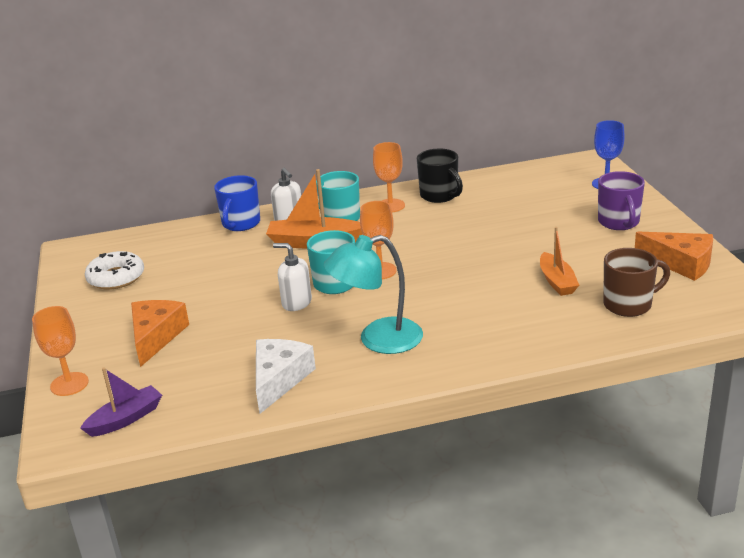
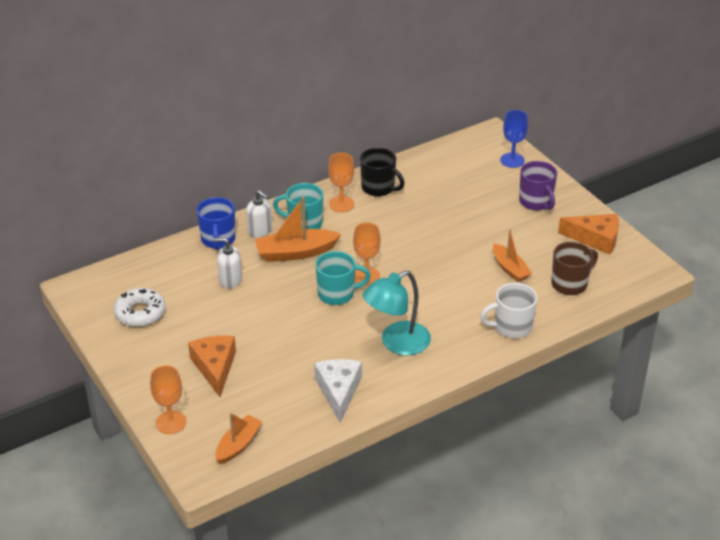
camera: 20 degrees left, 10 degrees up
(125, 419) = (238, 445): purple boat -> orange boat
(296, 303) = (314, 317): white soap dispenser -> white soap dispenser (230, 280)
(531, 340) = (511, 327): none -> white mug

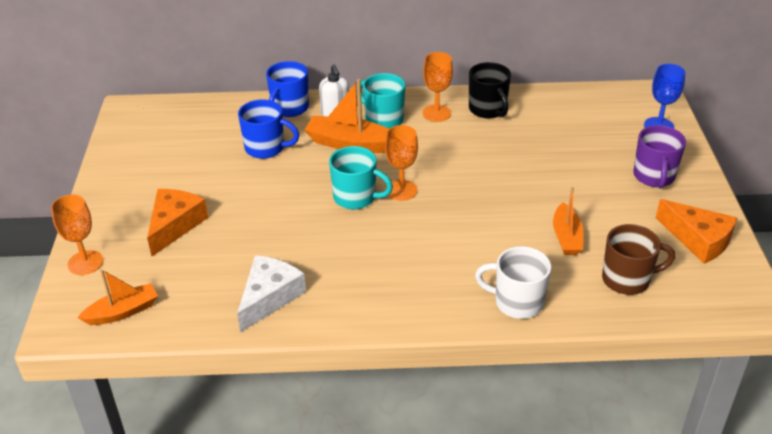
camera: 30 degrees right, 0 degrees up
(140, 313) = (159, 150): white donut -> none
(230, 280) = (266, 148): white soap dispenser -> blue mug
(397, 343) = (373, 271): turquoise lamp -> none

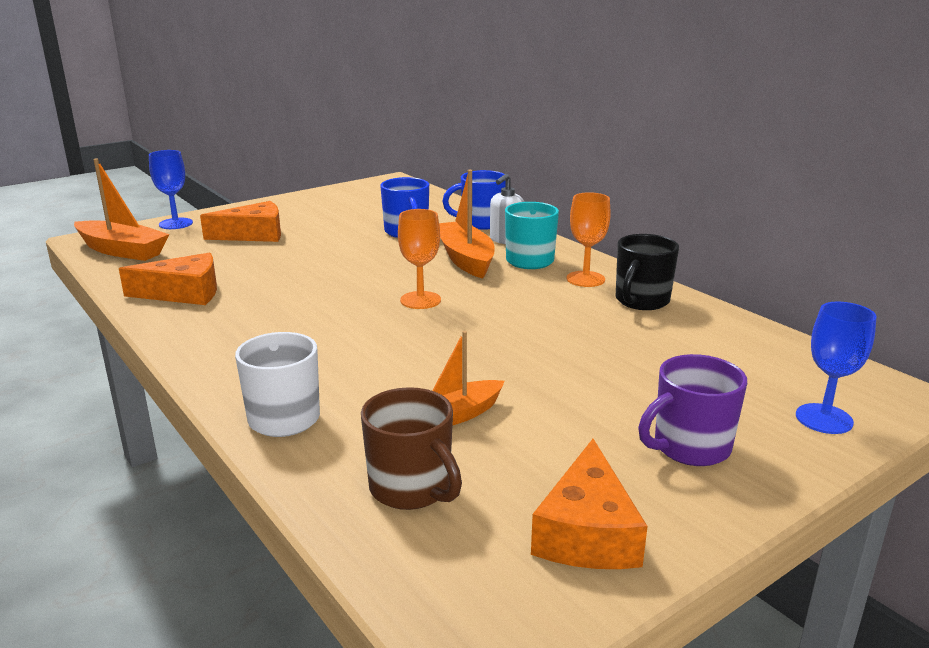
camera: 55 degrees right, 15 degrees down
(85, 262) = (176, 224): orange goblet -> blue goblet
(122, 312) = (122, 251): orange boat -> orange boat, size x1.52
(269, 297) = (184, 293): white cheese -> orange cheese
(356, 198) = (379, 285): turquoise mug -> none

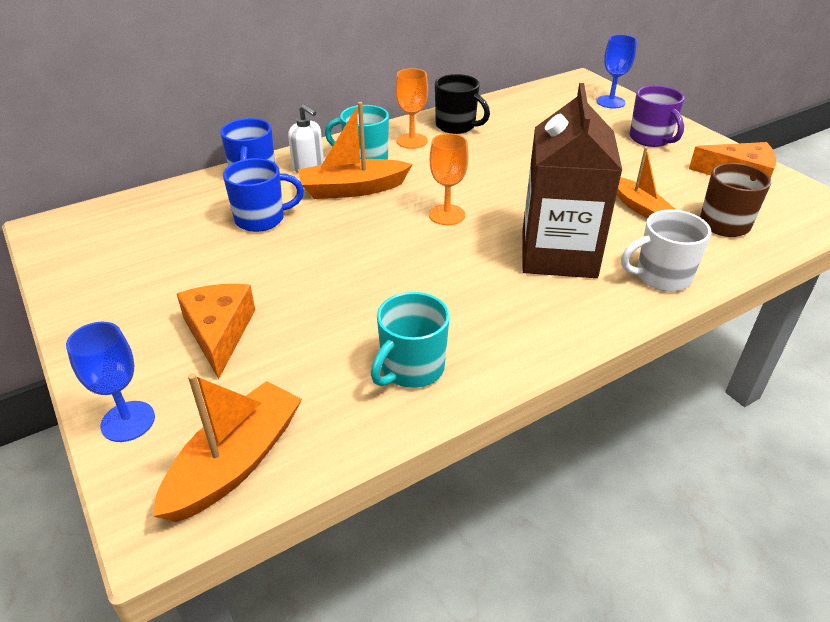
camera: 85 degrees left, 15 degrees up
(184, 293) = (411, 369): orange cheese -> turquoise mug
(340, 356) = (558, 254): none -> brown carton

